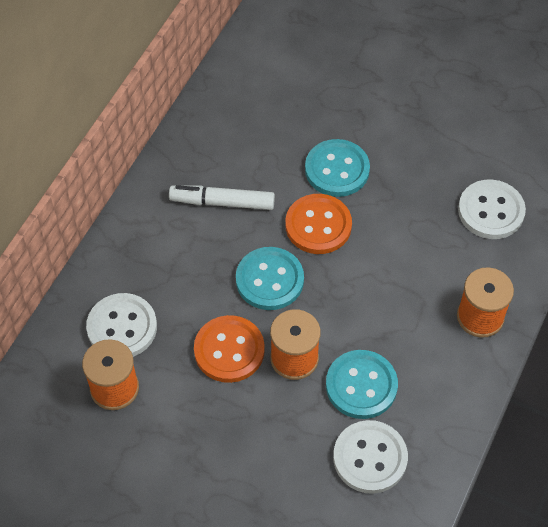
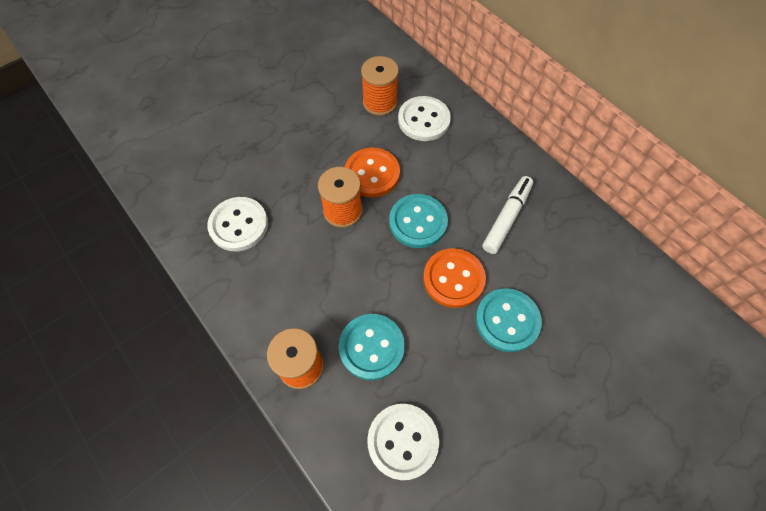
camera: 115 degrees right, 5 degrees up
(361, 385) = (295, 245): turquoise button -> turquoise button (371, 347)

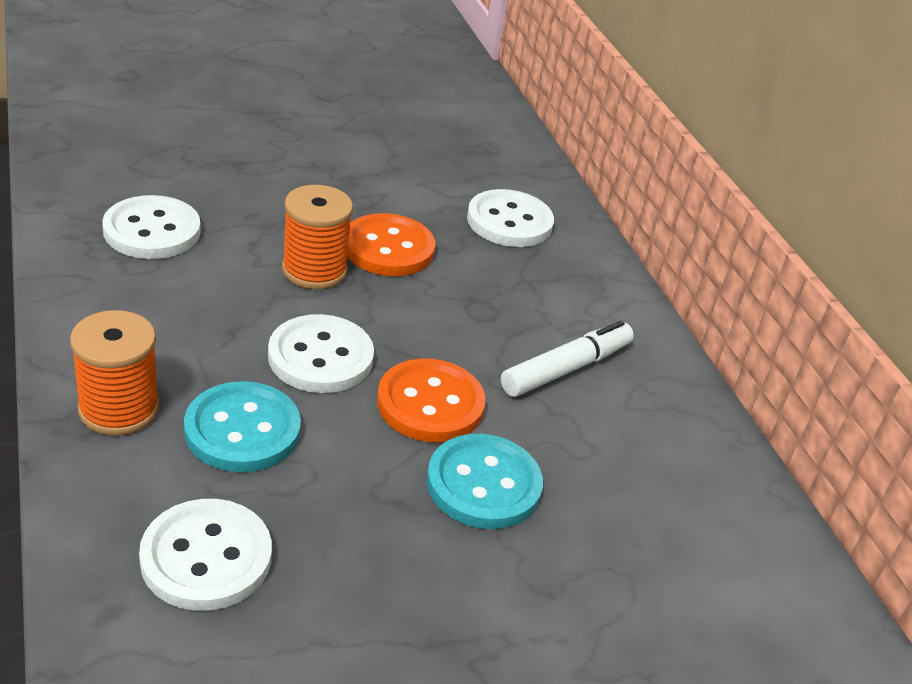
camera: 15 degrees right, 25 degrees down
(380, 102) = (456, 182): orange spool -> none
(381, 274) = (320, 357): none -> white button
(418, 222) = (420, 322): turquoise button -> none

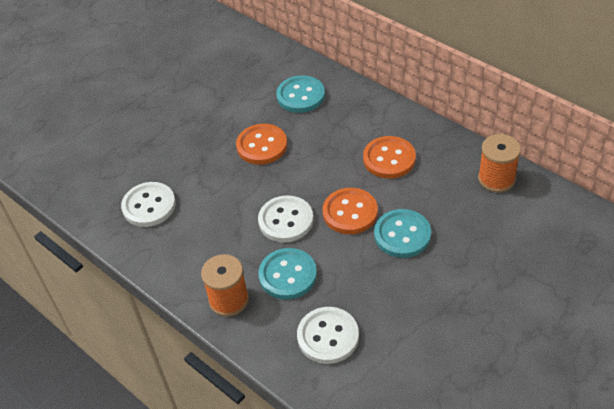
camera: 20 degrees left, 10 degrees up
(314, 270) = (241, 179): orange spool -> orange spool (496, 179)
(509, 221) = (300, 96): white button -> turquoise button
(566, 369) = (389, 159): white marker -> orange button

